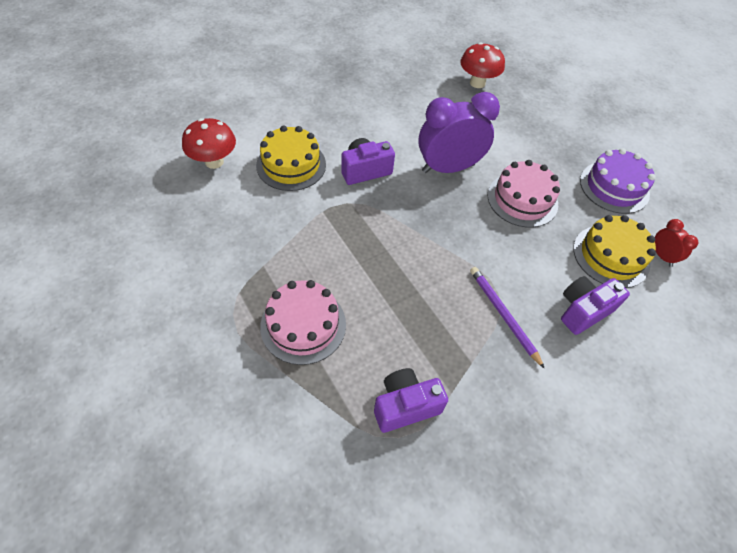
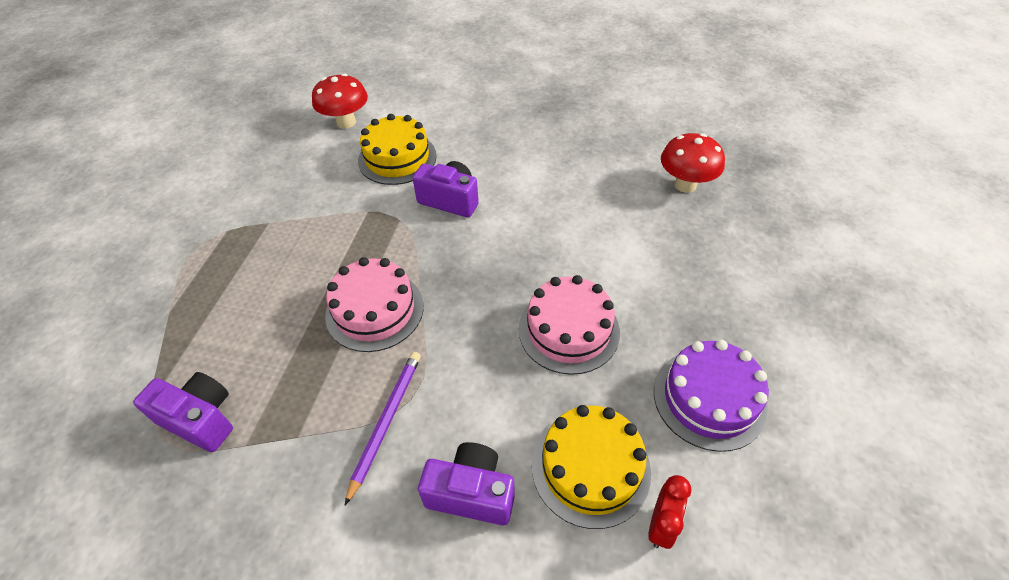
camera: 50 degrees right, 5 degrees down
(303, 325) = (229, 289): pink cake -> pink cake (374, 310)
(448, 168) = (532, 247): purple clock -> none

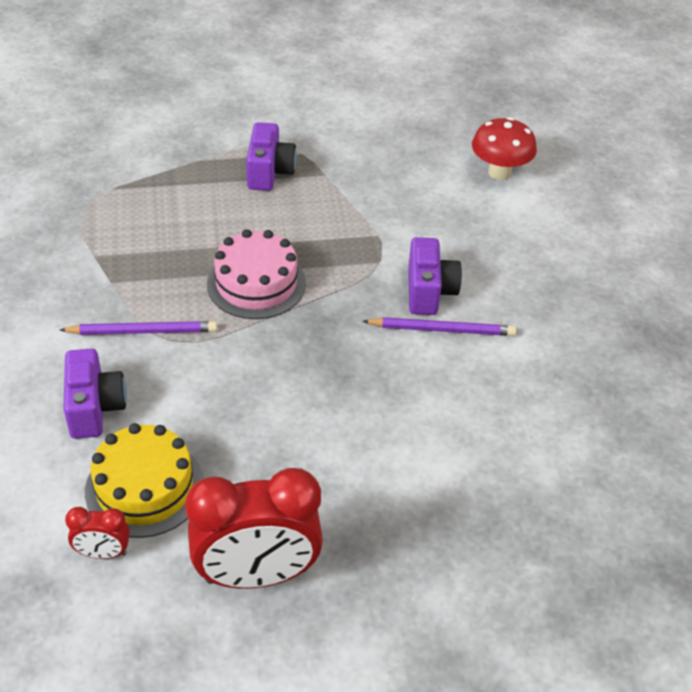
camera: 65 degrees right, 5 degrees down
(200, 419) = (107, 222): purple camera -> purple camera (269, 172)
(397, 158) = (468, 230): yellow cake -> none
(494, 205) = (442, 329): none -> purple pencil
(568, 330) = (296, 435): pink cake -> none
(685, 185) = (588, 505): red mushroom -> none
(709, 398) = (257, 575): purple cake -> red clock

